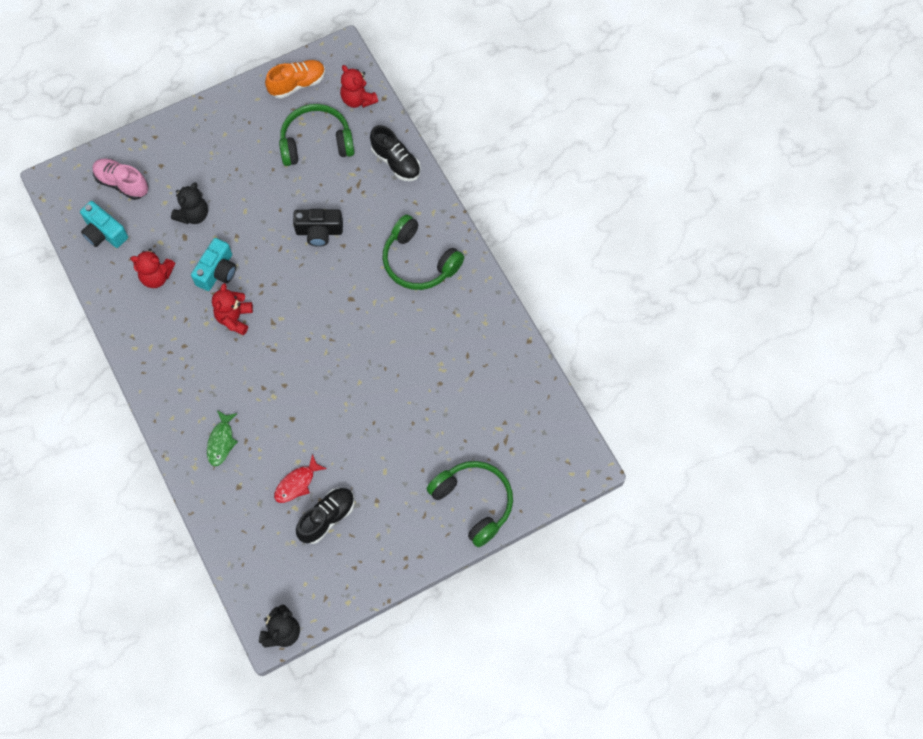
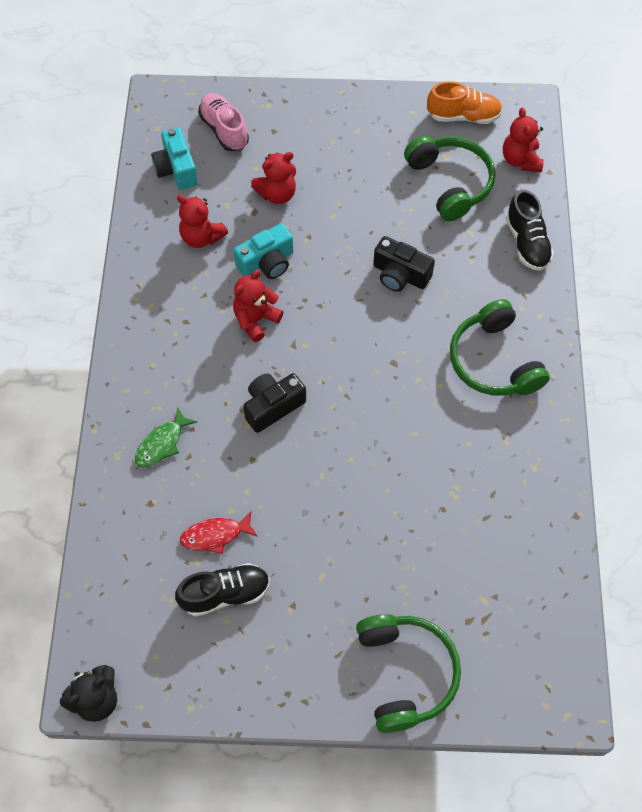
camera: 30 degrees right, 5 degrees down
(193, 214) = (277, 194): black teddy bear -> red teddy bear
(284, 374) = (272, 406): none -> black camera
(316, 143) = (450, 183): green headphones -> green headphones turned 45 degrees clockwise

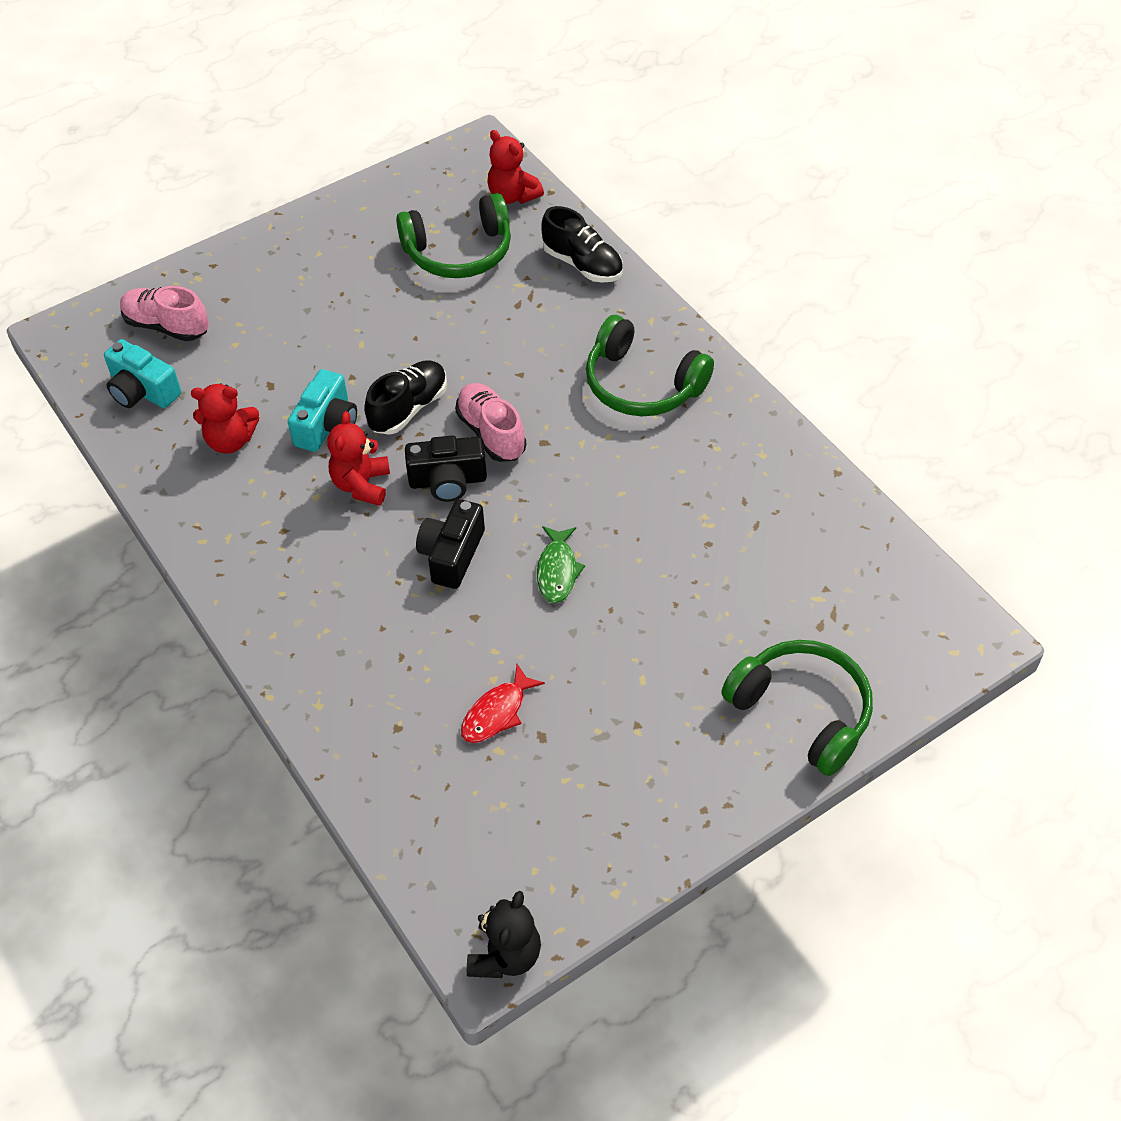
camera: 35 degrees left, 10 degrees down
(162, 443) = (360, 662): green fish -> green fish (557, 570)
(225, 594) = (557, 760): black shoe -> black shoe (408, 408)
(277, 194) = (281, 356): red teddy bear -> none
(365, 334) = (491, 433): none -> pink shoe
(400, 275) = (480, 360): black camera -> black camera (448, 481)
(450, 183) = (459, 252): green headphones -> green headphones turned 135 degrees clockwise
(463, 116) = (420, 186): orange shoe -> none

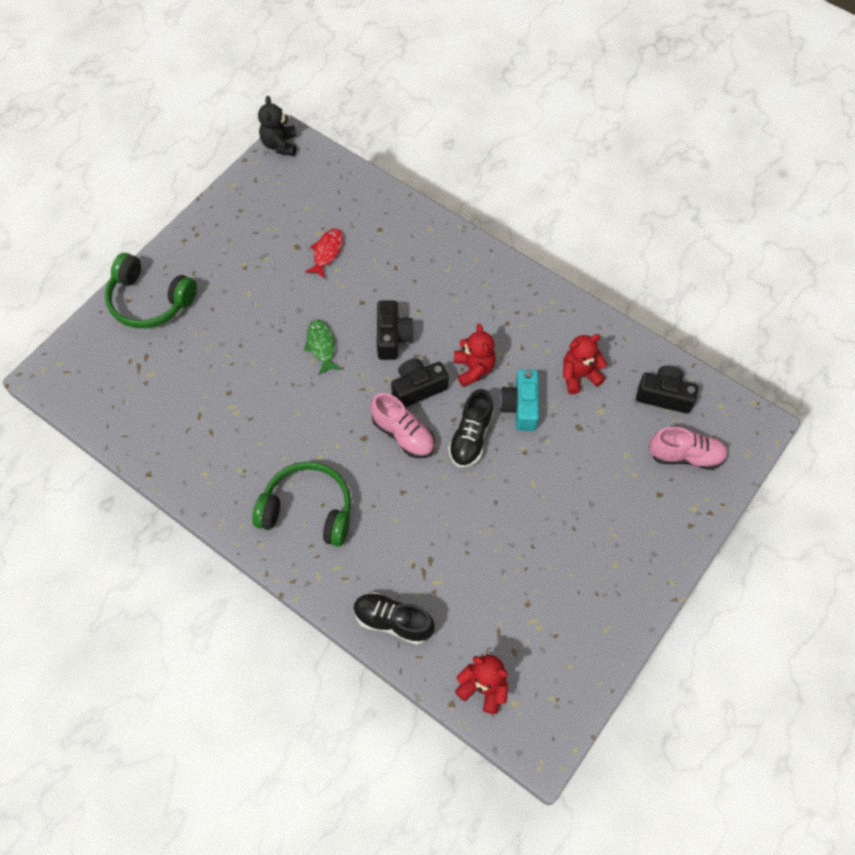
camera: 160 degrees right, 10 degrees up
(143, 391) = (664, 396): turquoise camera -> black camera
(459, 252) = (501, 603): green headphones -> none

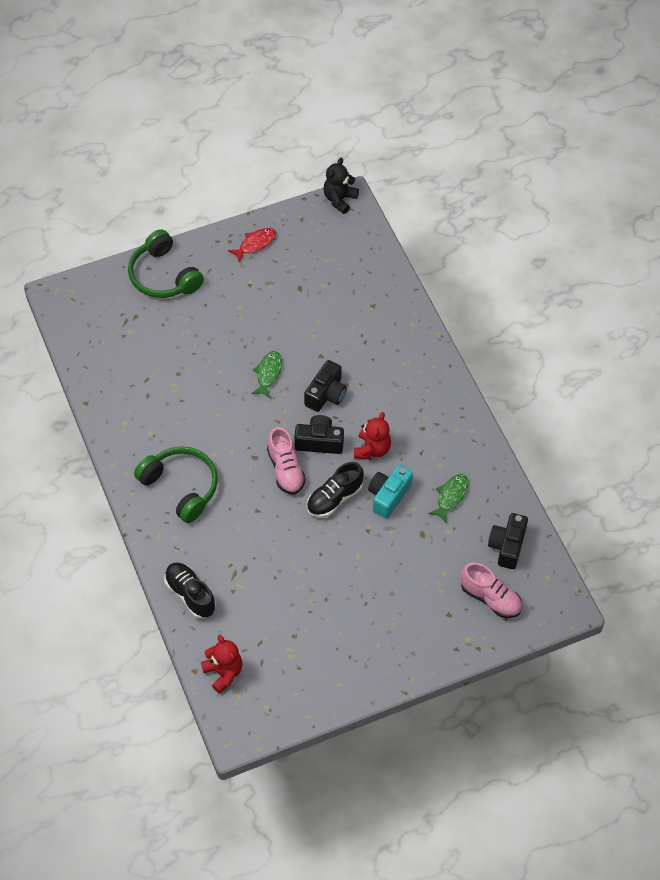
camera: 30 degrees right, 5 degrees down
(327, 252) = (319, 304): red fish -> red fish (255, 244)
(579, 375) = (451, 496): red teddy bear -> green fish
(664, 396) = (507, 546): black camera -> black camera turned 120 degrees counterclockwise

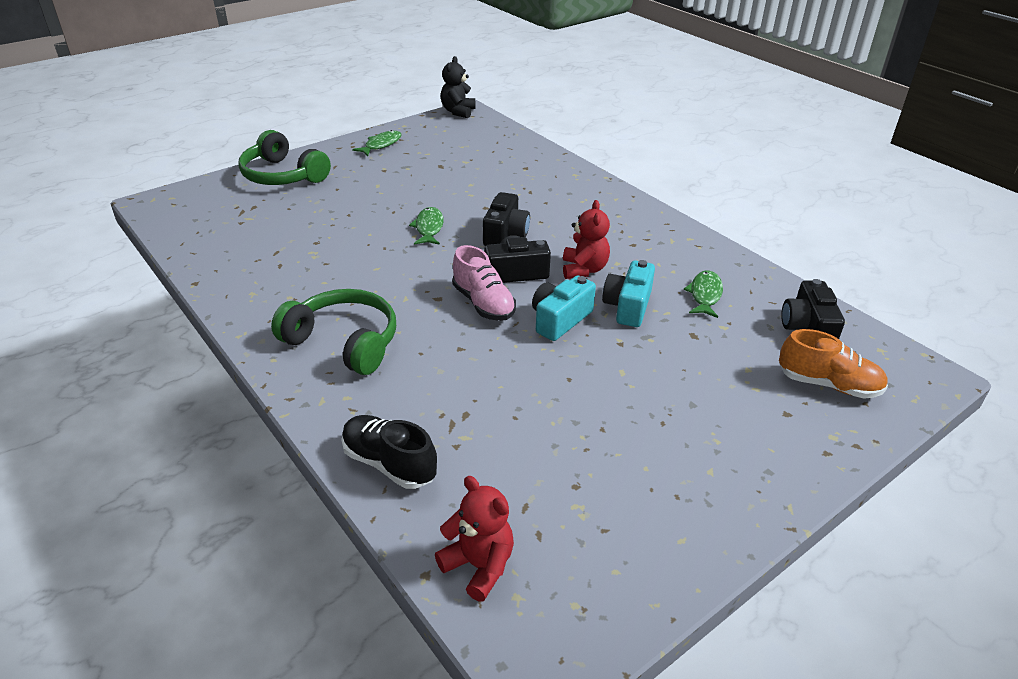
camera: 15 degrees left, 20 degrees down
(255, 244) = (381, 145): red fish -> green fish
(334, 498) = (560, 320): black shoe -> turquoise camera
(490, 598) = (828, 384): pink shoe -> orange shoe

